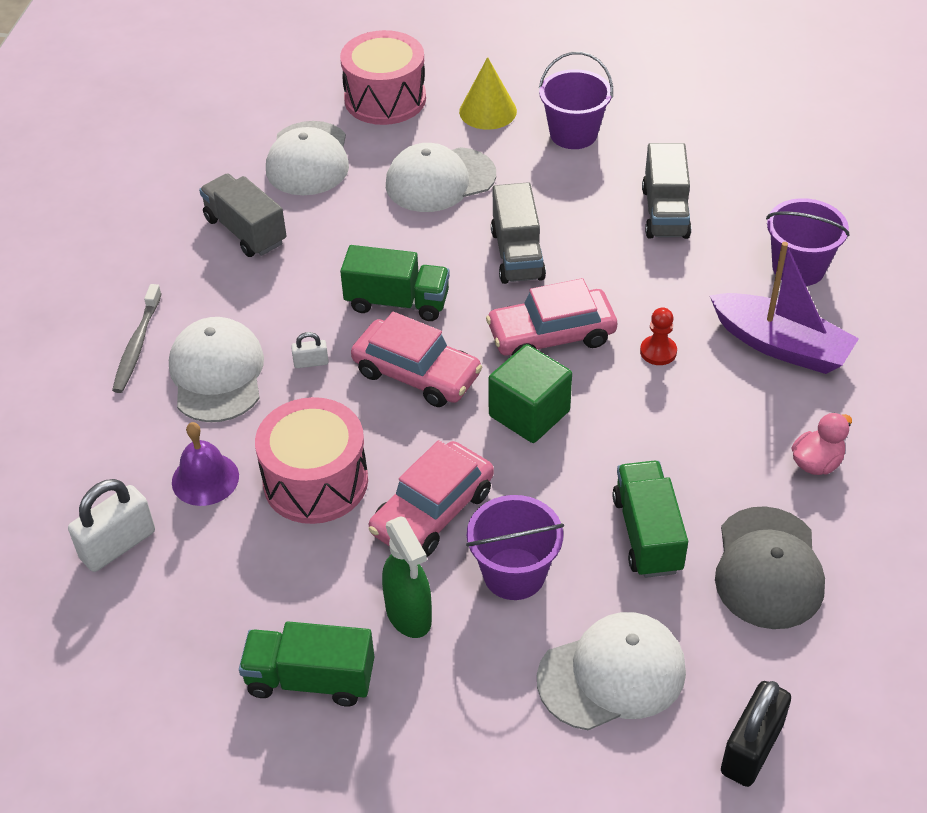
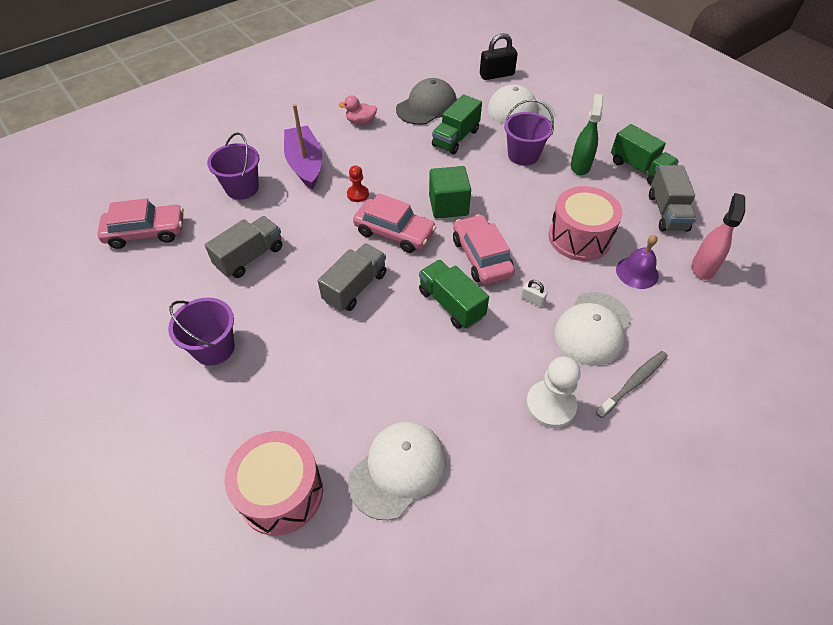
camera: 140 degrees left, 5 degrees up
(118, 545) = (703, 267): white padlock -> pink spray bottle
(211, 277) = (550, 405): none -> white pawn
(245, 231) = (498, 430): grey truck -> grey truck (667, 212)
(432, 511) = (535, 194): pink car -> pink car (146, 232)
(440, 180) = (334, 375): white cap -> none
(488, 111) = (233, 414): yellow cone -> none

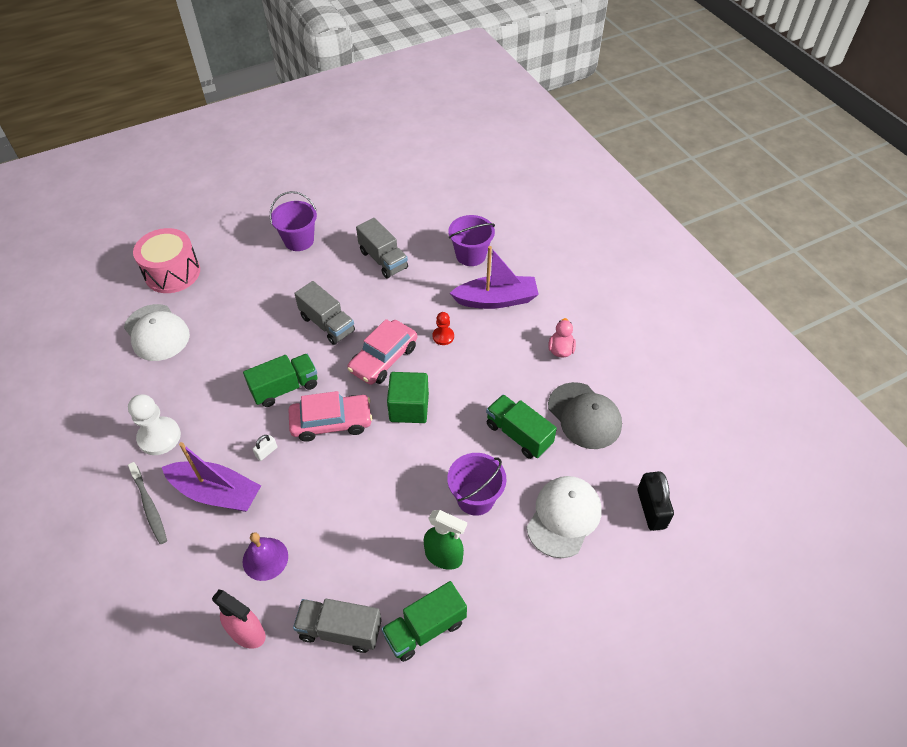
camera: 100 degrees right, 0 degrees up
(146, 232) = (429, 200): pink car -> none
(579, 237) = (330, 518): pink drum -> none
(593, 328) = (216, 493): white cap -> purple boat

